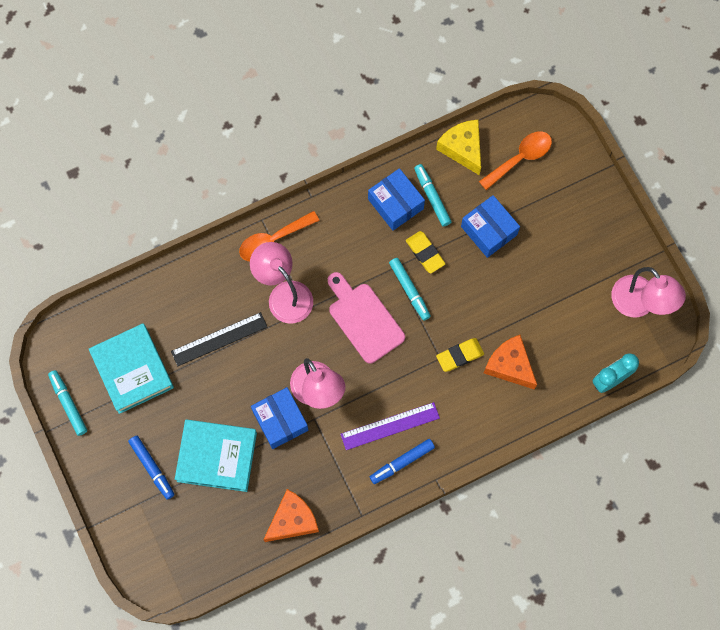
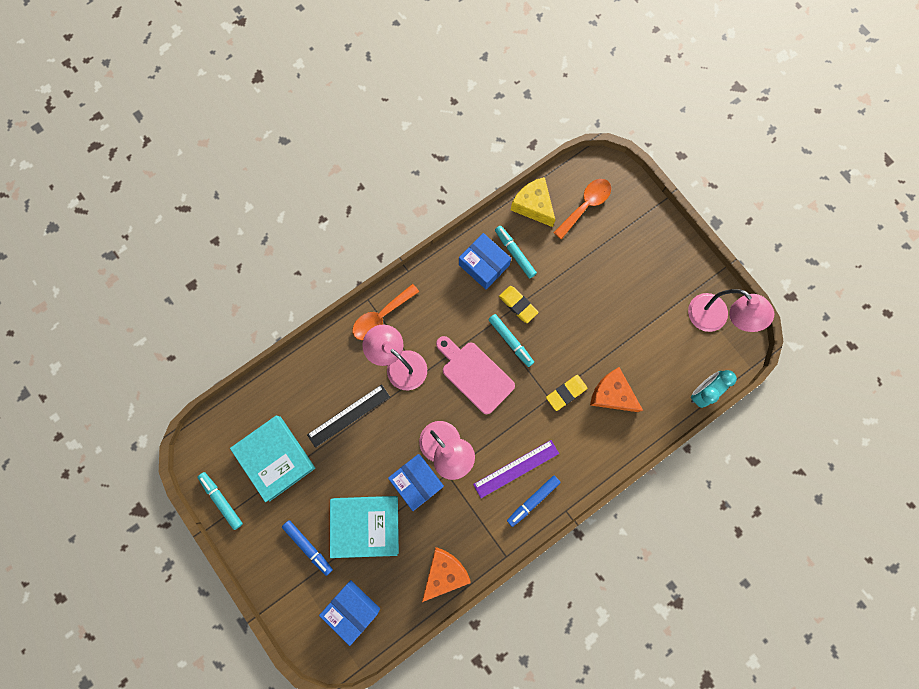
camera: 10 degrees left, 5 degrees up
(488, 231) = (570, 275): blue box -> blue box (352, 609)

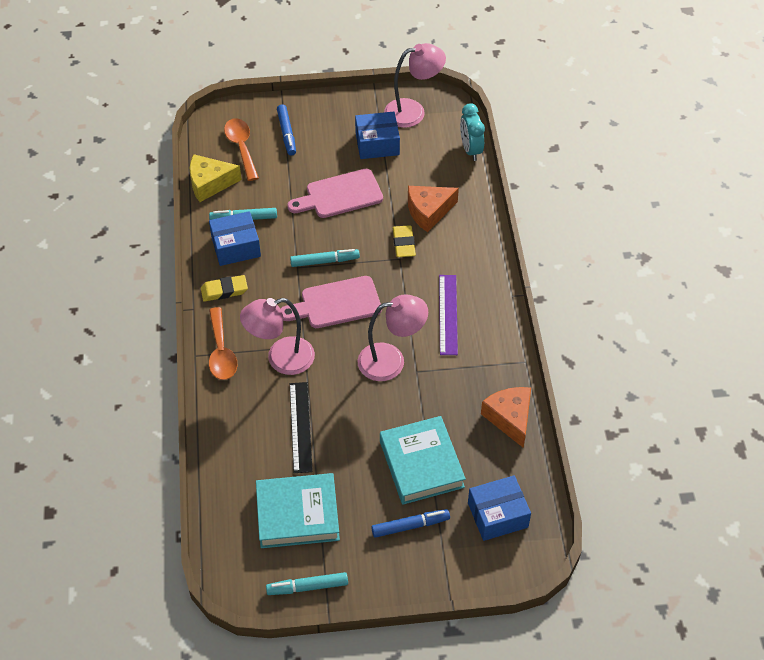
camera: 60 degrees left, 25 degrees down
(365, 525) = (421, 464): turquoise book -> turquoise book turned 45 degrees counterclockwise
(417, 481) = (407, 399): blue box -> blue box (377, 144)
(518, 305) = (294, 239): yellow eraser -> yellow eraser (224, 290)
(533, 500) = (486, 315): blue marker -> blue marker (287, 133)
(584, 312) = (340, 195): none -> pink cutting board

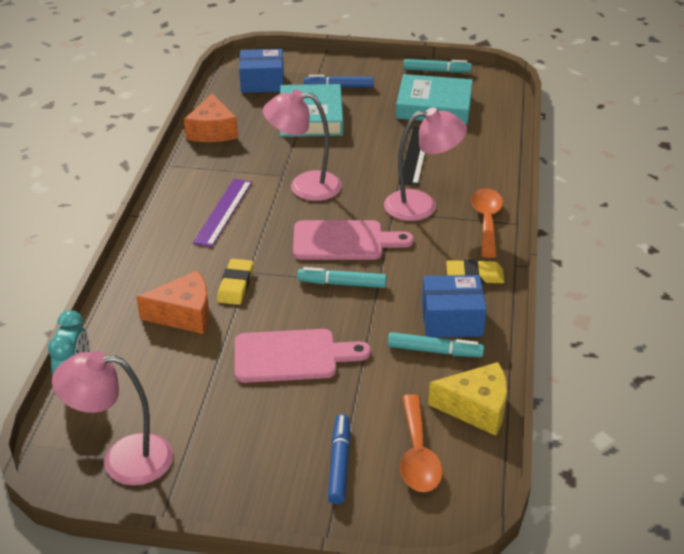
camera: 165 degrees left, 15 degrees down
(377, 144) = (206, 418): blue box -> none

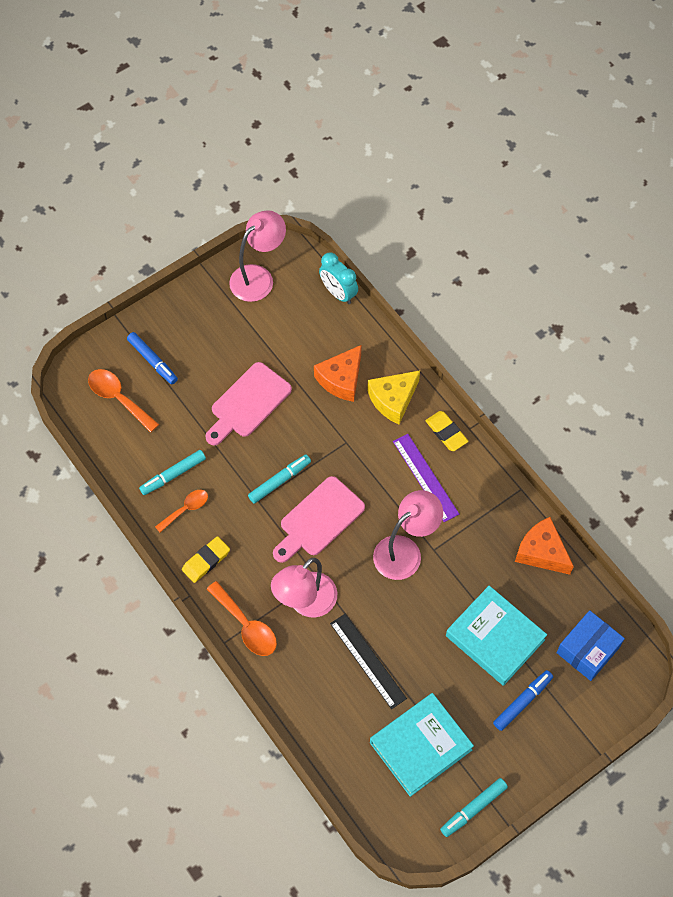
camera: 135 degrees right, 25 degrees up
(235, 285) = (340, 425): yellow eraser -> yellow eraser (446, 432)
(452, 319) = (186, 509): blue box -> orange spoon
(476, 408) = (114, 453): yellow cheese -> yellow cheese (393, 399)

